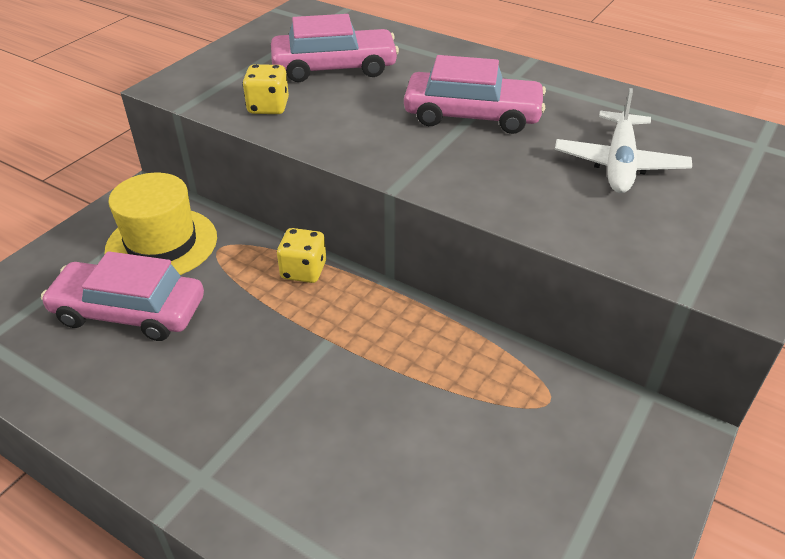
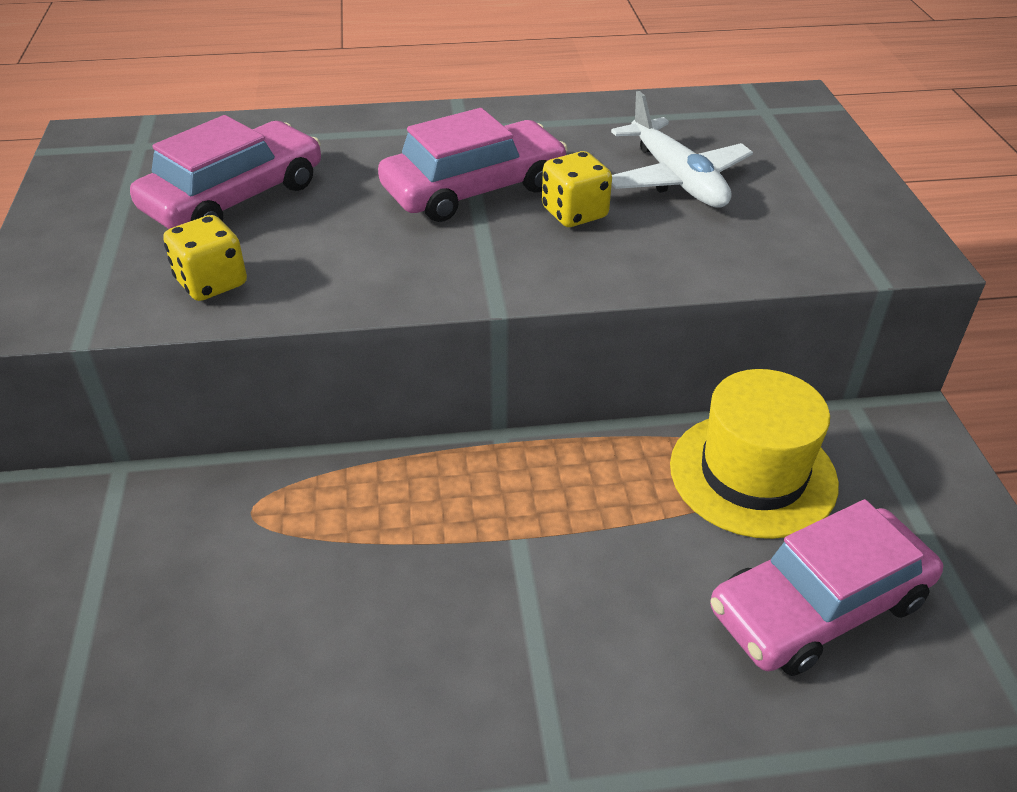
camera: 40 degrees left, 0 degrees up
(129, 311) = (223, 665): pink car -> pink car (819, 605)
(162, 244) = (160, 552): yellow hat -> yellow hat (753, 474)
(303, 271) = (395, 477): yellow dice -> yellow dice (574, 213)

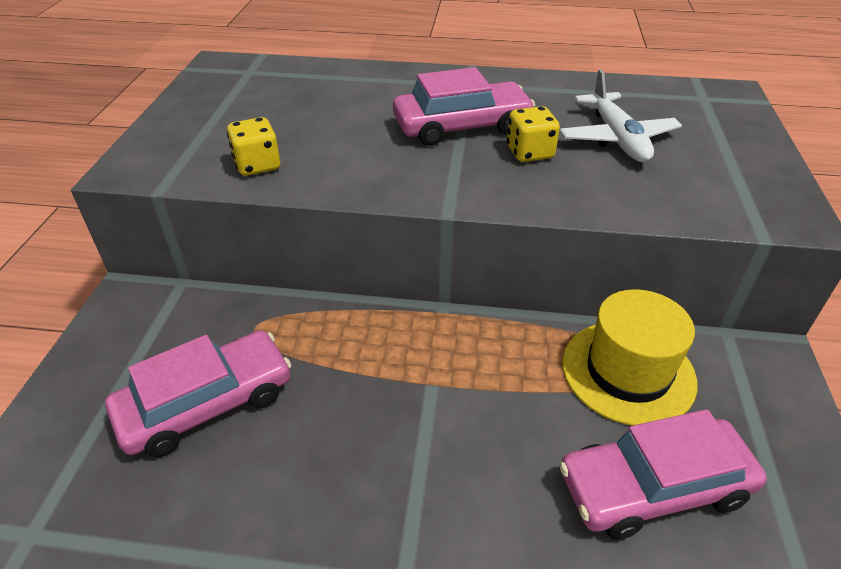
camera: 15 degrees right, 0 degrees up
(234, 197) = (295, 111): pink car -> pink car (206, 403)

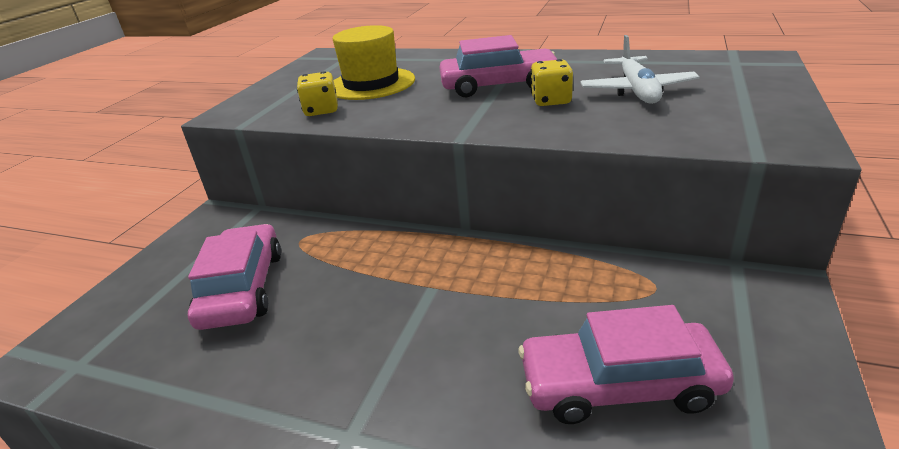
camera: 15 degrees right, 10 degrees down
(206, 403) = (242, 288): pink car -> pink car turned 75 degrees counterclockwise
(628, 371) = (622, 289): yellow hat -> yellow hat (371, 84)

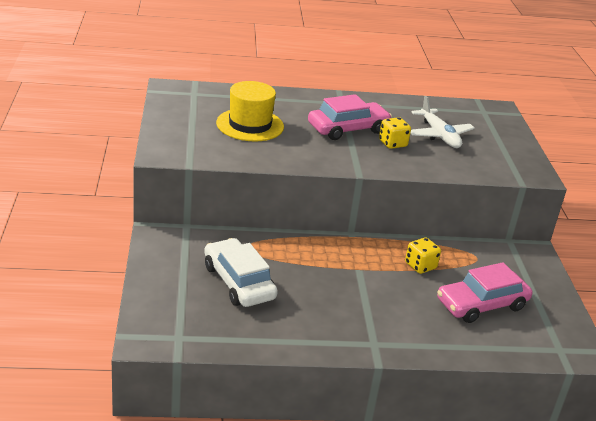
camera: 30 degrees left, 0 degrees up
(242, 288) = (238, 282): pink car -> white car
(321, 110) = (238, 151): yellow dice -> yellow dice (420, 266)

